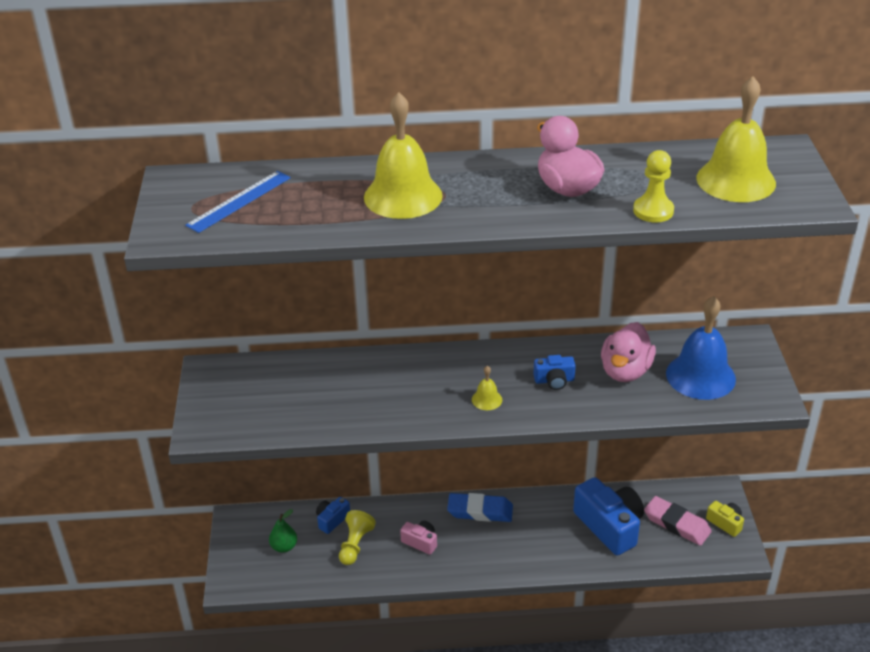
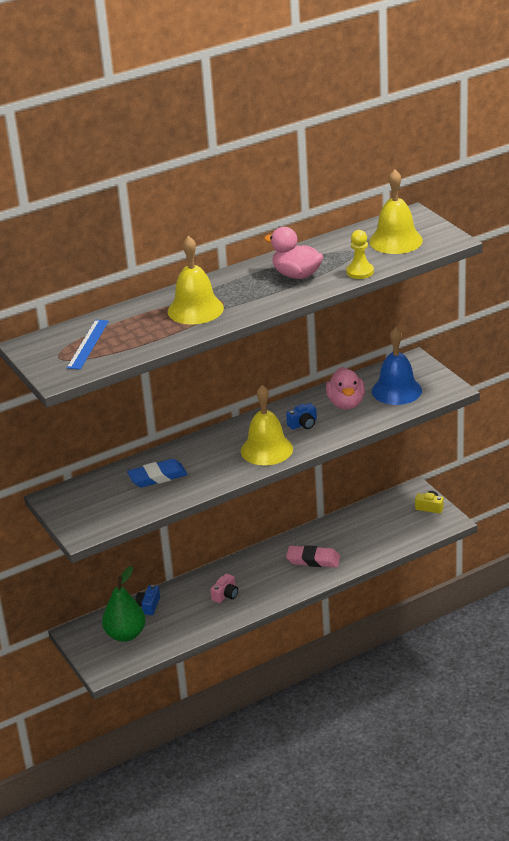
camera: 25 degrees left, 5 degrees down
(284, 547) = (125, 635): green pear -> green pear, size x1.87
(355, 545) = (178, 614): yellow pawn -> none
(420, 542) = (225, 595): pink camera -> pink camera turned 120 degrees clockwise
(480, 511) = (255, 561): blue eraser -> blue eraser (157, 477)
(487, 399) = (266, 449): yellow bell -> yellow bell, size x2.28
(609, 526) = (353, 537): blue camera -> none
(677, 524) = (397, 519): pink eraser -> pink eraser (313, 560)

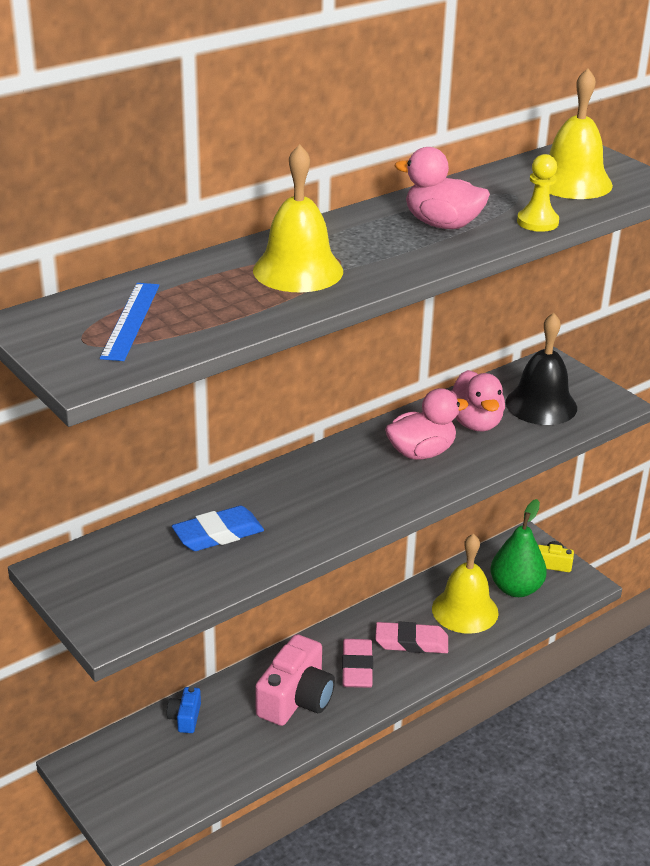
camera: 10 degrees left, 0 degrees up
(125, 635) = (155, 767): green pear -> green pear (516, 589)
(225, 595) = (296, 698): pink camera -> pink camera, size x2.03
(266, 449) = (376, 491): yellow bell -> yellow bell (465, 610)
(271, 576) = (357, 667): none -> pink eraser
(303, 424) = (421, 452): blue camera -> pink duck
(396, 390) = (541, 405): blue bell -> black bell

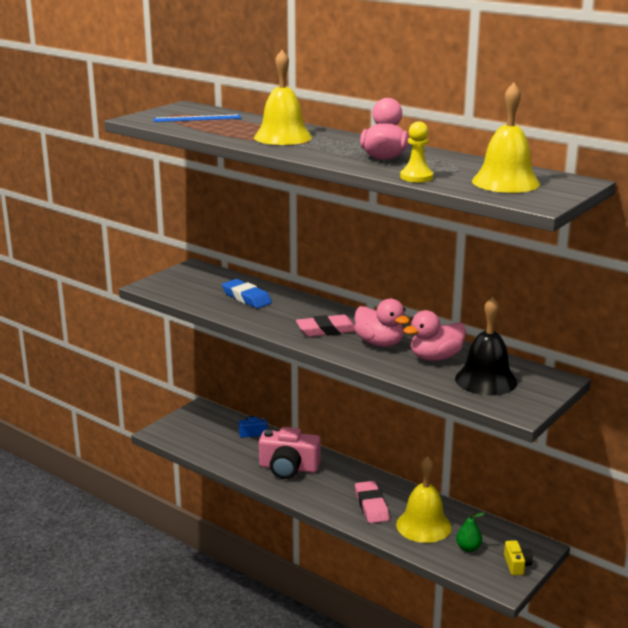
camera: 75 degrees right, 10 degrees down
(357, 667) = (331, 486): pink eraser -> pink eraser (327, 330)
(516, 589) = (468, 548): green pear -> green pear, size x0.53

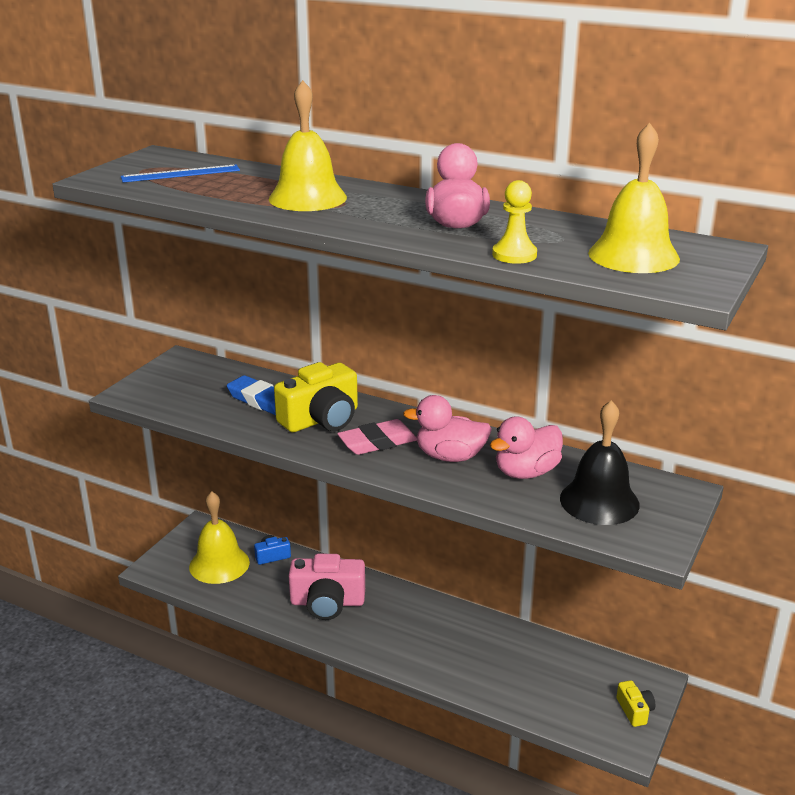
camera: 10 degrees left, 5 degrees up
(288, 312) = (321, 419): none -> yellow camera
(371, 506) = (441, 646): pink eraser -> none
(379, 343) = (450, 456): pink duck -> pink duck turned 150 degrees clockwise
(423, 525) = (510, 667): yellow bell -> yellow bell (219, 564)
(468, 548) = (572, 693): green pear -> none

